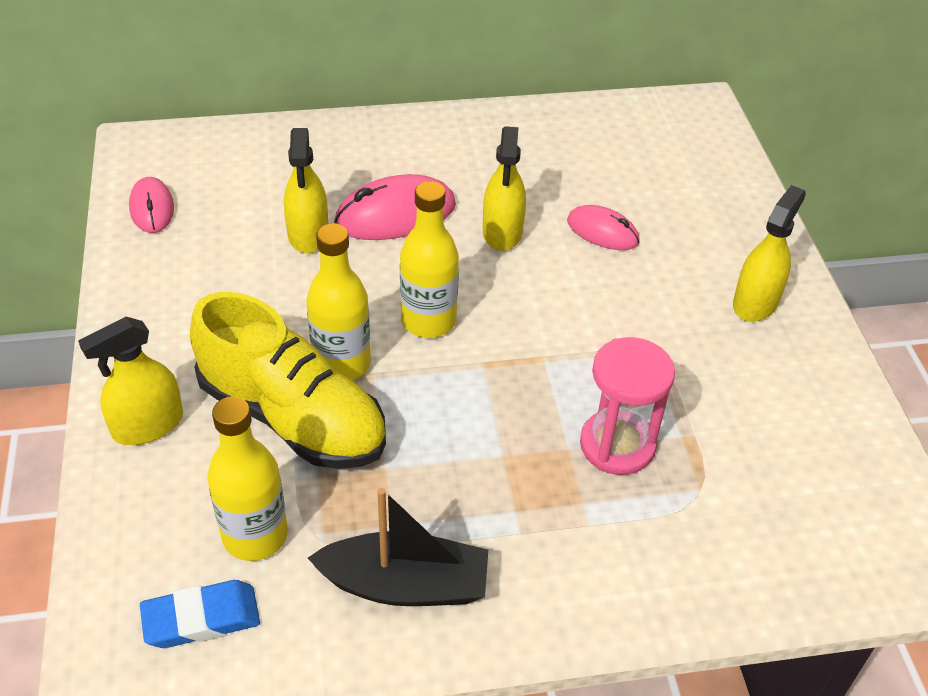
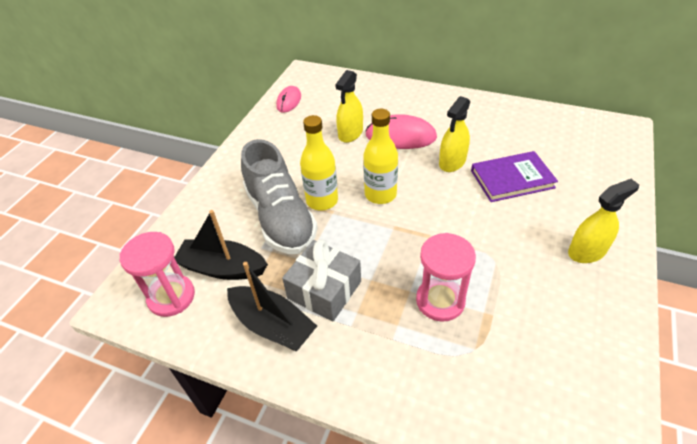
camera: 35 degrees right, 0 degrees up
(148, 425) = (216, 197): yellow spray bottle -> none
(201, 618) = (171, 297): blue eraser -> pink hourglass
(255, 535) = (222, 268): yellow bottle -> black boat
(292, 417) = (280, 218): yellow shoe -> grey shoe
(445, 499) = (324, 290): none -> grey gift
(602, 231) = (512, 179): pink mouse -> purple book

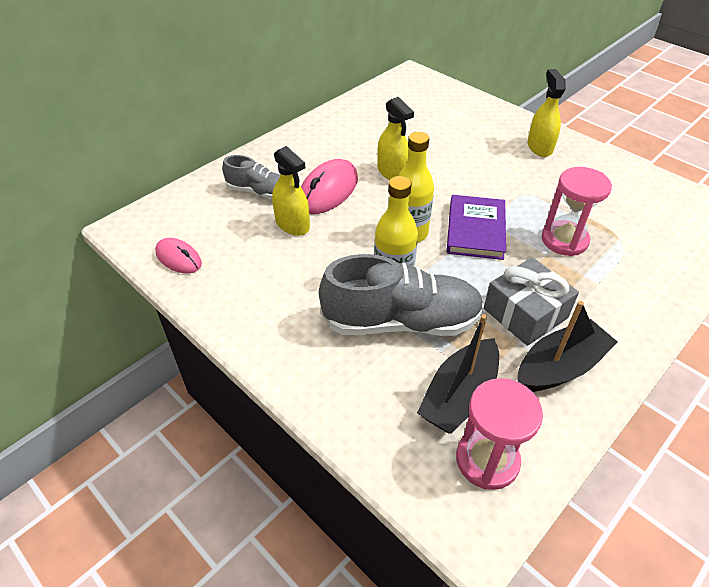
camera: 70 degrees left, 0 degrees up
(374, 107) = (259, 192): none -> grey shoe
(512, 179) = (438, 149): purple book -> purple book (476, 230)

